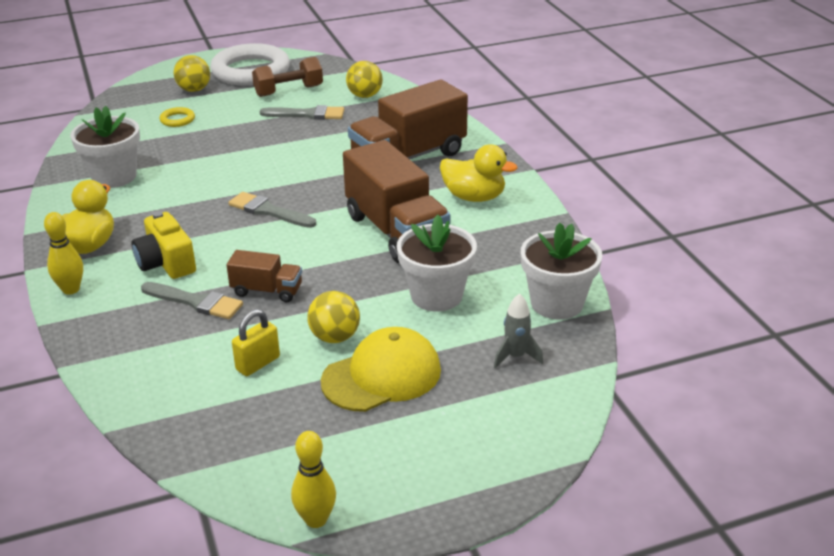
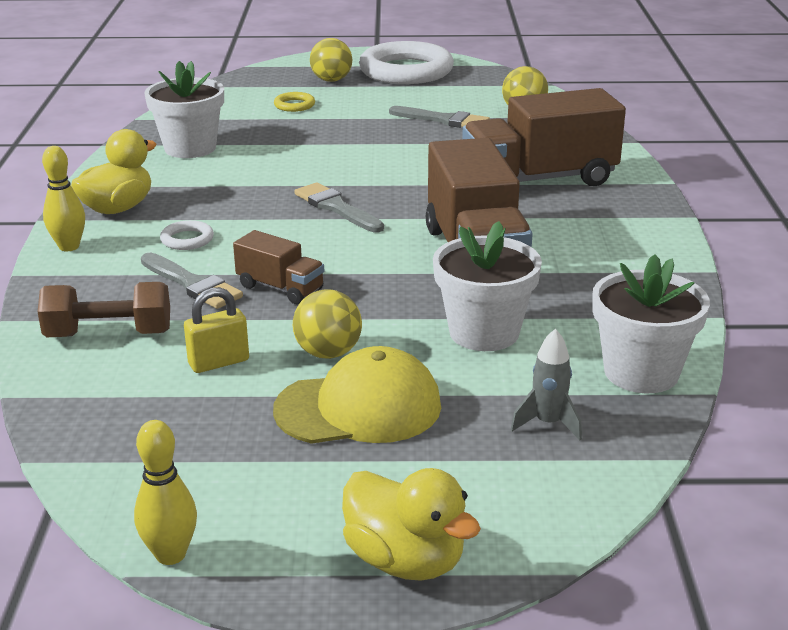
camera: 20 degrees right, 5 degrees down
(166, 263) = (187, 239): yellow camera -> white ring
(289, 91) = (437, 95): brown dumbbell -> brown dumbbell (109, 334)
(474, 197) = (598, 234): yellow duck -> yellow duck (405, 560)

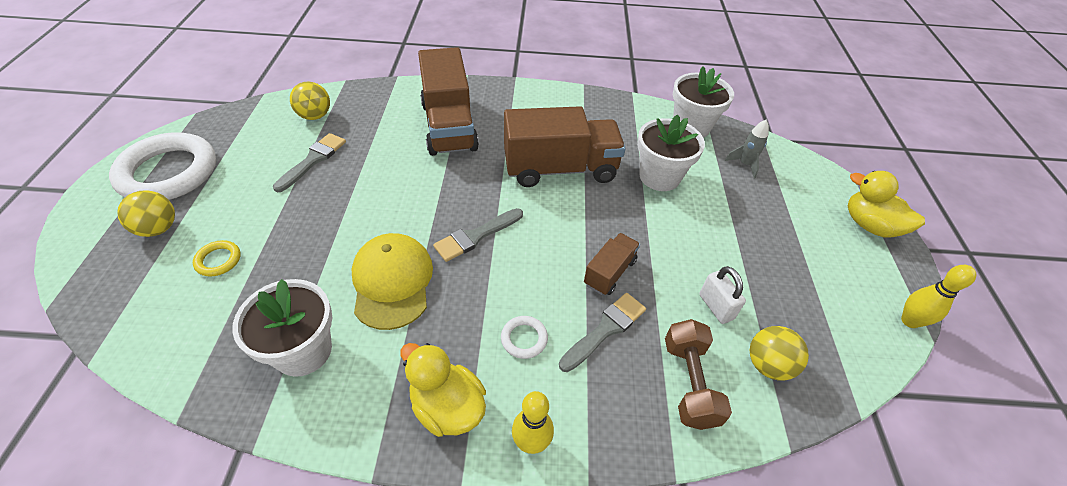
camera: 90 degrees left, 20 degrees up
(219, 362) = (716, 307): yellow padlock -> white padlock
(328, 353) = (694, 248): yellow ball -> yellow ball (768, 365)
(359, 408) = (750, 236): yellow cap -> yellow cap (392, 282)
(405, 560) = (869, 225): yellow duck -> yellow duck turned 90 degrees counterclockwise

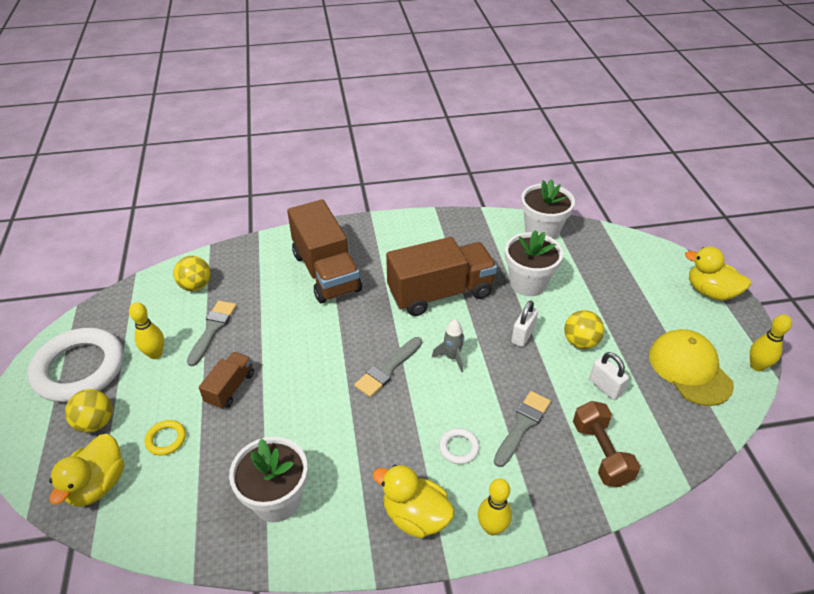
camera: 10 degrees left, 5 degrees down
(130, 292) = (98, 484): none -> yellow duck
(247, 173) = (155, 354): none -> yellow bowling pin
(392, 282) = (330, 425): yellow cap -> yellow cap (689, 369)
(609, 272) = (511, 377): brown truck -> brown truck (230, 388)
(636, 230) = (522, 335): none -> white padlock
(744, 164) = (596, 258): grey rocket -> grey rocket (452, 357)
(768, 365) = (657, 425): yellow ball -> yellow ball (580, 342)

